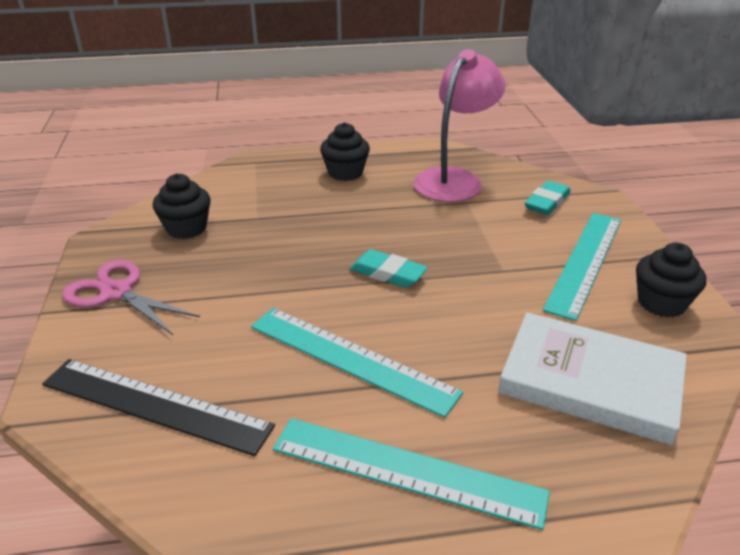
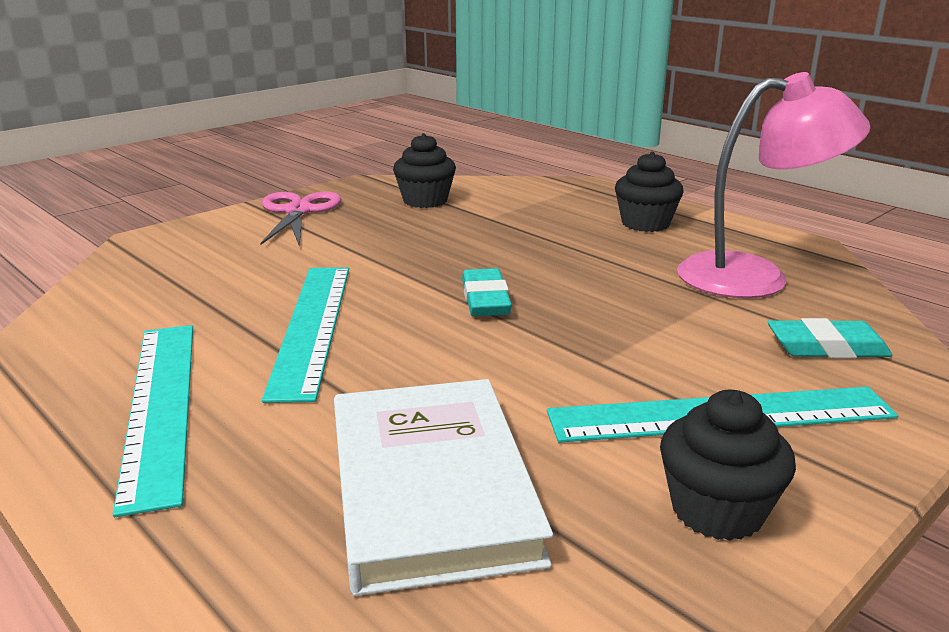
camera: 55 degrees right, 10 degrees down
(155, 405) = (167, 271): black ruler -> none

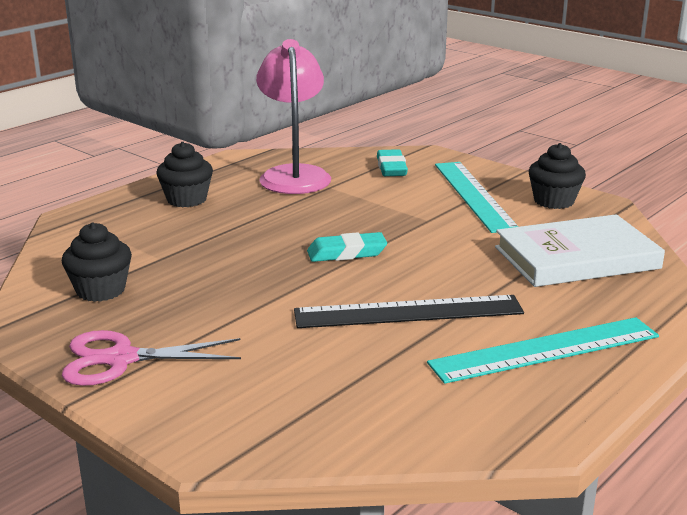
camera: 95 degrees left, 0 degrees up
(311, 326) = (408, 312): turquoise ruler -> black ruler

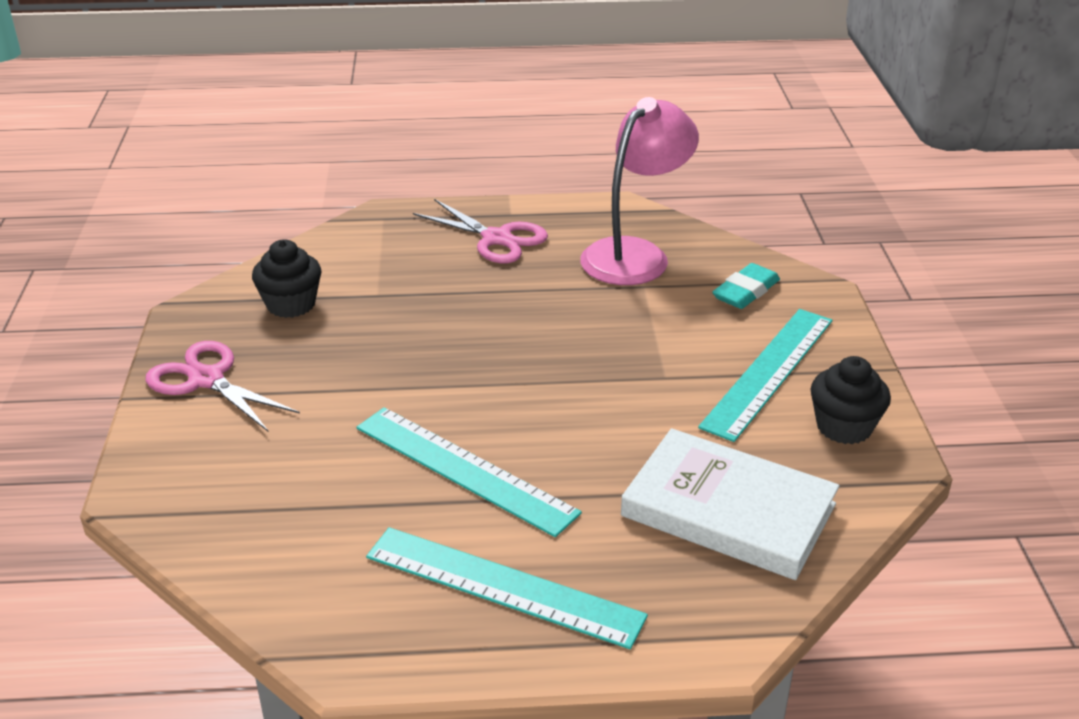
camera: 45 degrees right, 10 degrees up
(186, 199) = (496, 238): black cupcake -> pink scissors
(347, 253) = (525, 374): turquoise eraser -> none
(408, 312) = (464, 469): black ruler -> turquoise ruler

